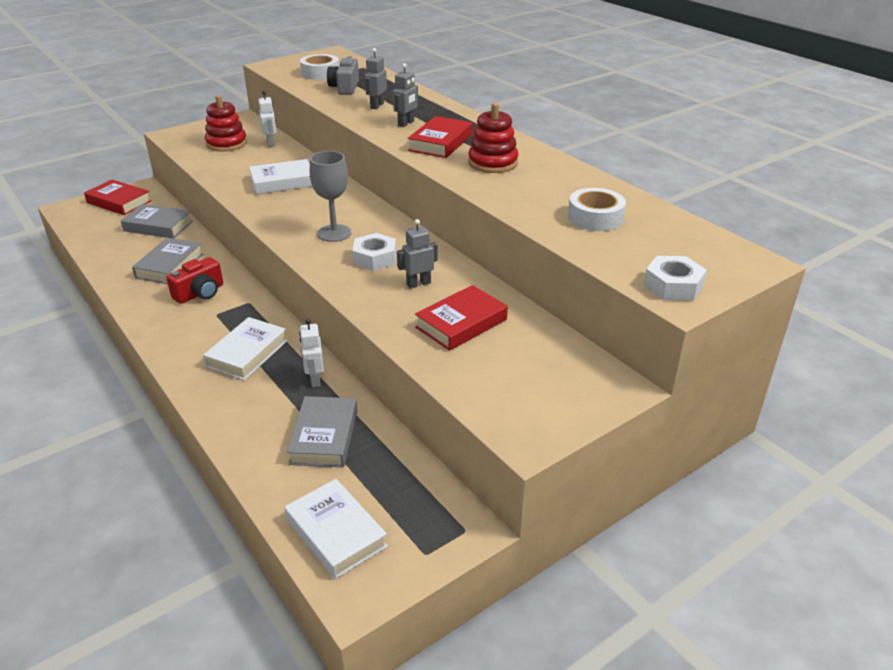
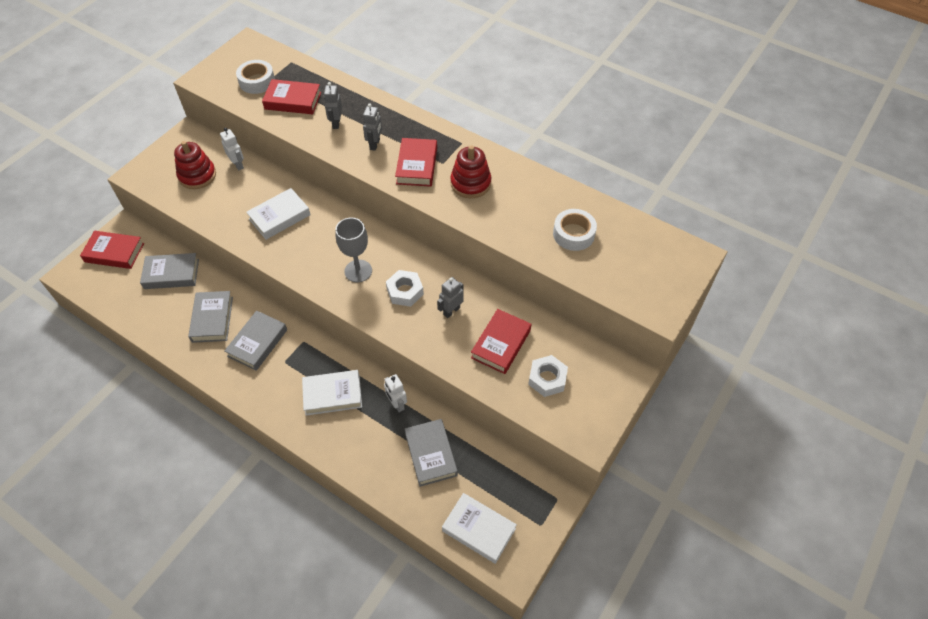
camera: 20 degrees left, 20 degrees up
(200, 293) = (257, 343): red camera -> grey book
(247, 353) = (332, 395): white book -> white book turned 75 degrees clockwise
(345, 88) = (293, 101): grey camera -> red book
(673, 286) = (651, 297): white nut -> white nut (547, 379)

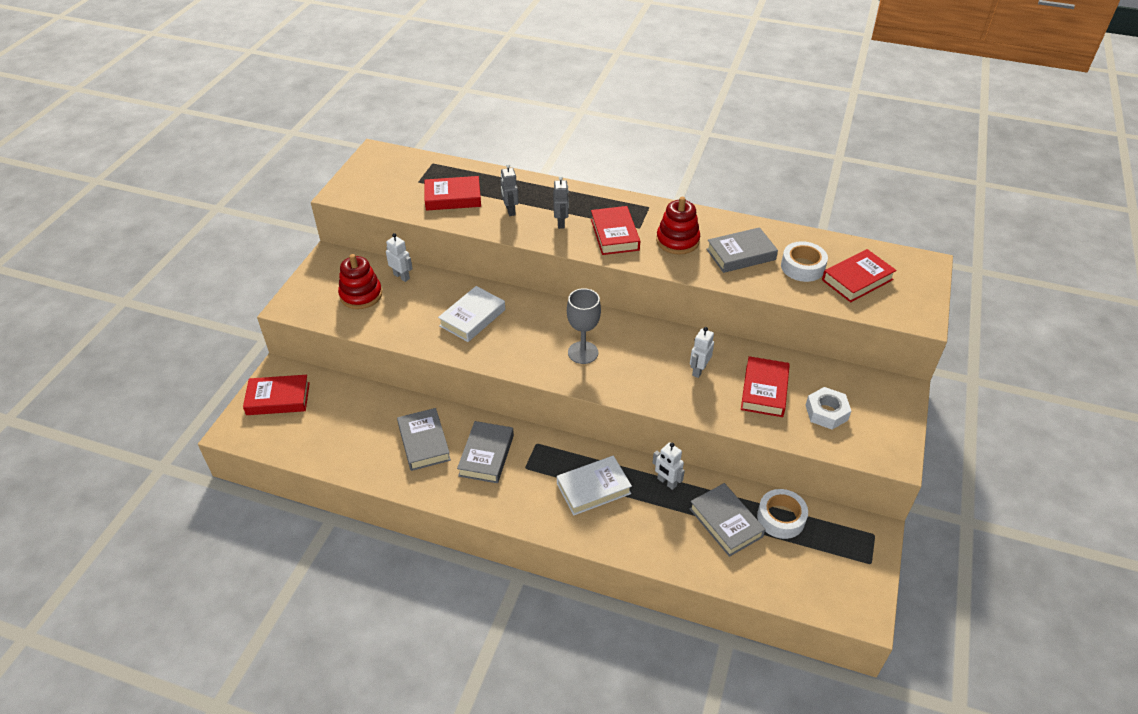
camera: 15 degrees left, 10 degrees down
(171, 274) = (356, 407): grey book -> grey book (741, 254)
(257, 81) = (404, 186): white tape -> white tape (781, 518)
(405, 291) = (641, 362): white nut -> none
(451, 311) = (698, 370): grey robot -> white robot
(478, 530) = (810, 583): white book -> none
(619, 258) = (857, 280): none -> red book

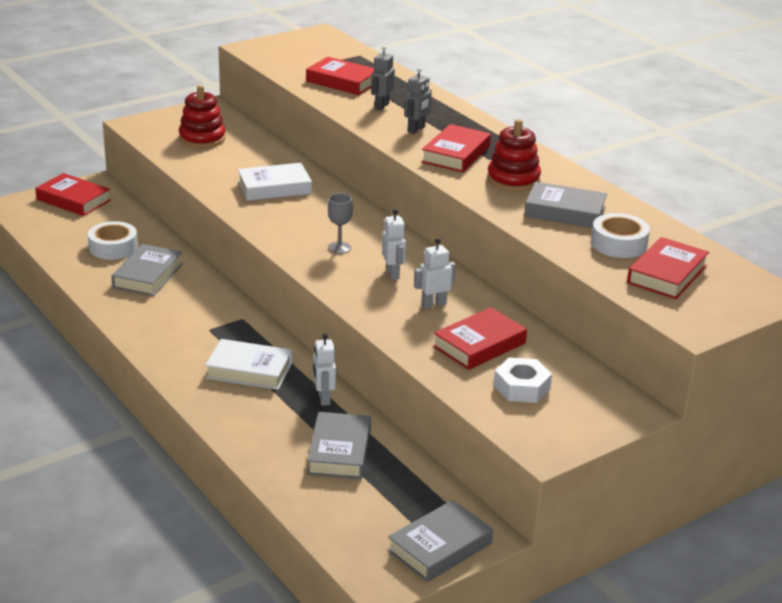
camera: 35 degrees right, 15 degrees down
(401, 276) = (253, 140): white robot -> white robot (393, 274)
(486, 455) = (187, 307): grey book -> grey book (440, 547)
(583, 352) = (339, 248): grey goblet -> grey goblet, size x0.64
(781, 518) = (400, 476): white tape -> white tape (113, 247)
(857, 280) = (666, 274): red book -> red book turned 60 degrees counterclockwise

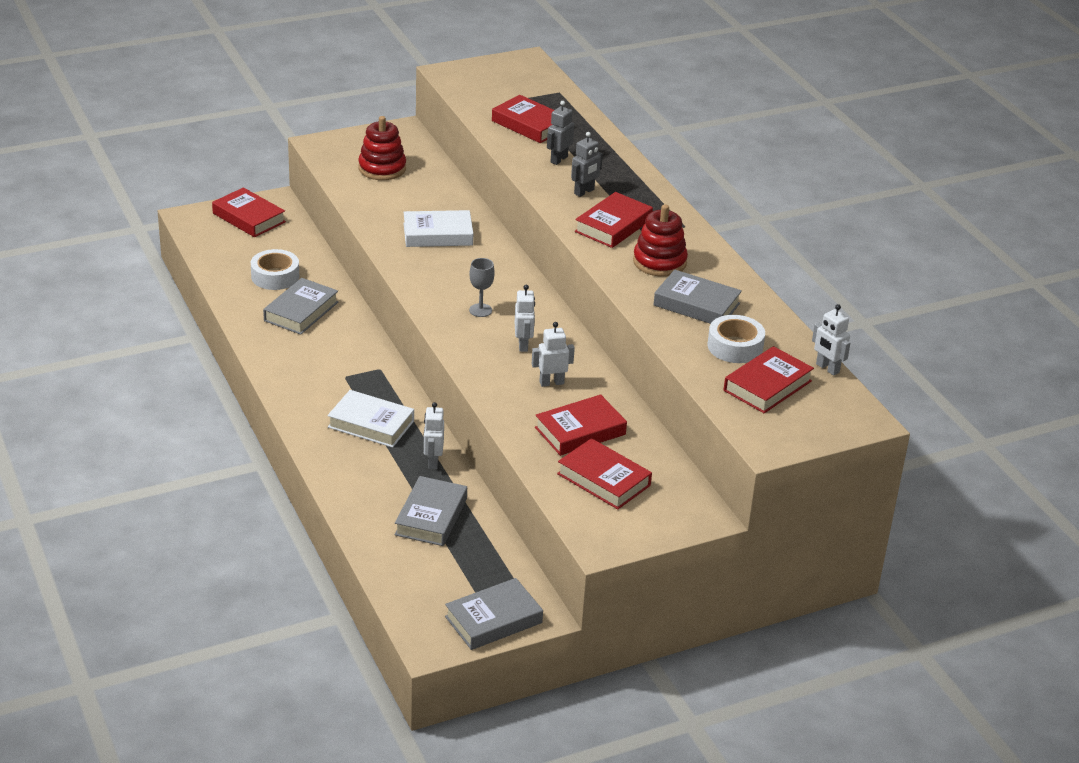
camera: 10 degrees right, 5 degrees up
(521, 387) = (604, 479): white nut -> red book
(715, 254) = (827, 368): none -> white robot

